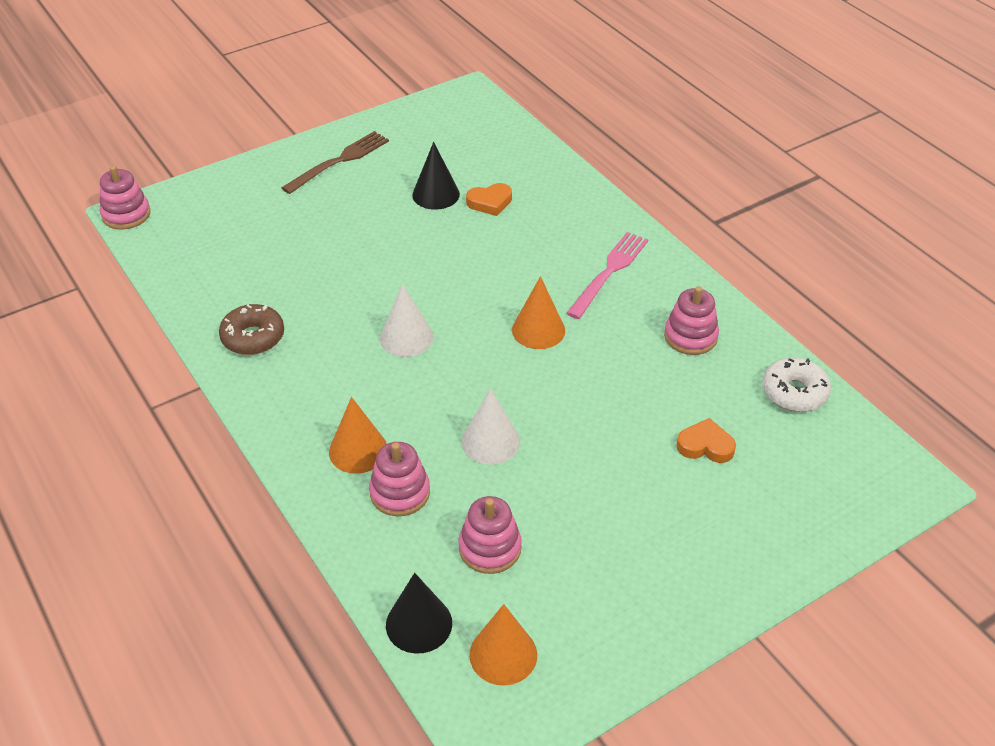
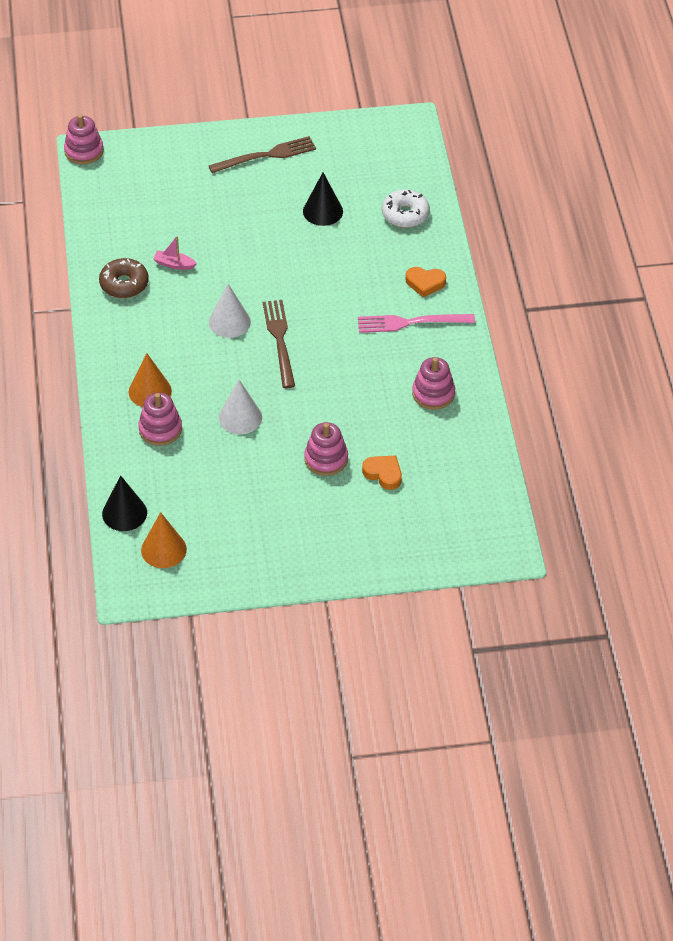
camera: 25 degrees right, 5 degrees up
(302, 297) = (174, 264): none -> pink boat
(478, 338) = (279, 340): none -> brown fork
(490, 202) = (360, 232): orange heart -> orange heart (425, 283)
(490, 548) = (195, 485): pink stacking toy -> pink stacking toy (326, 459)
(538, 330) = (326, 349): orange cone -> none
(609, 272) = (410, 322): pink fork -> pink fork turned 150 degrees counterclockwise
(794, 392) = (476, 461): white donut -> white donut (405, 214)

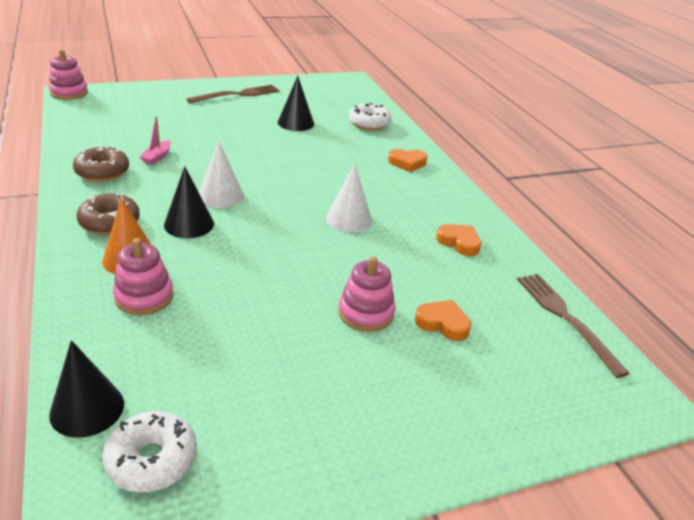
camera: 15 degrees left, 15 degrees down
(133, 349) = (109, 222): none -> brown donut
(163, 549) = (152, 460): orange cone -> white donut
(174, 264) = (157, 157): pink boat -> pink boat turned 75 degrees counterclockwise
(198, 356) = (189, 224): none -> black cone
(240, 417) = (247, 277): white cone -> white cone (349, 219)
(279, 340) = (278, 207): brown fork -> brown fork (565, 318)
(410, 322) = (407, 189): pink fork -> none
(433, 394) = (459, 242): pink stacking toy -> orange heart

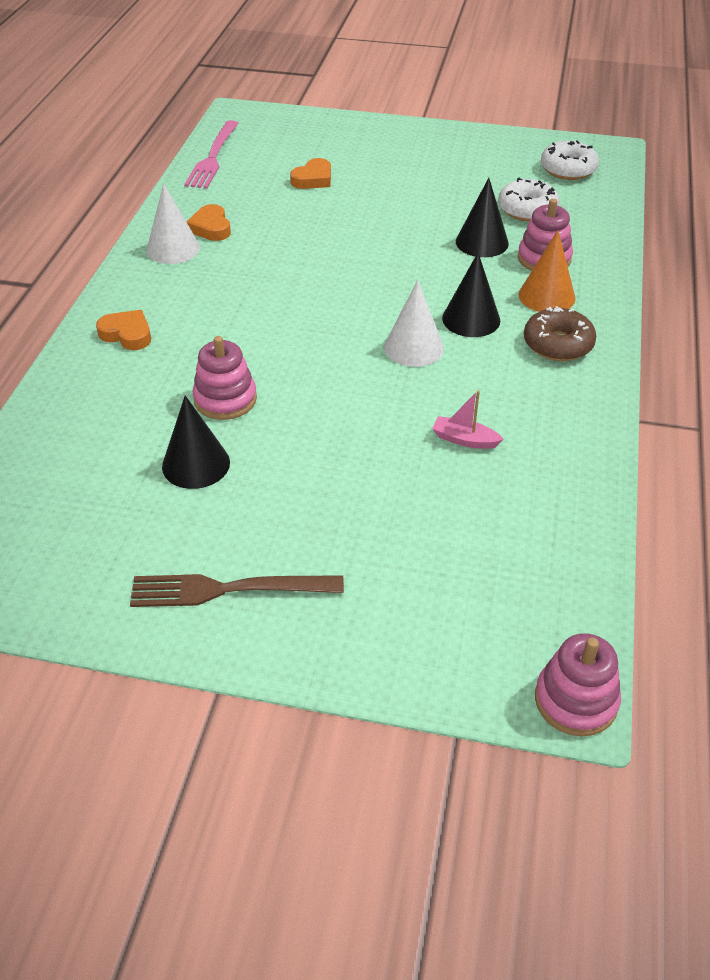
camera: 145 degrees left, 10 degrees up
(87, 409) = (603, 201): black cone -> black cone (482, 242)
(102, 172) = (550, 429): brown donut -> none
(157, 157) = (464, 440): pink boat -> pink boat turned 120 degrees counterclockwise
(349, 219) = (292, 279): white cone -> white cone (173, 249)
(366, 313) = (366, 200): pink stacking toy -> pink stacking toy (225, 399)
(369, 124) = (78, 428): white donut -> white donut (527, 209)
(443, 323) = (313, 179): orange heart -> orange heart turned 105 degrees counterclockwise
(565, 318) = (213, 157): brown fork -> pink fork

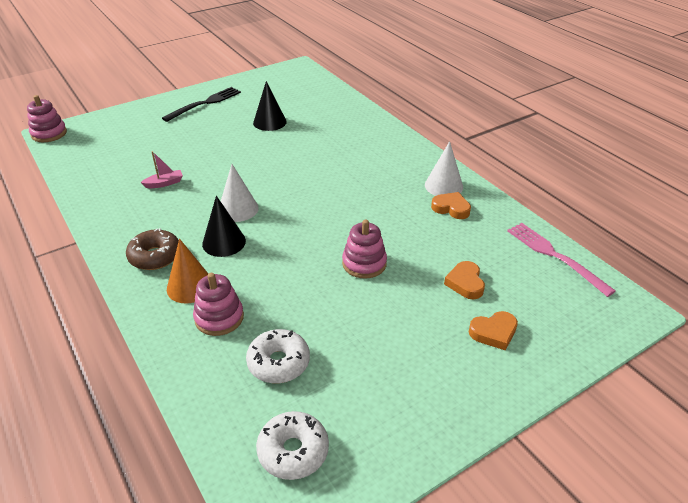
camera: 135 degrees right, 5 degrees down
(127, 334) = (381, 142): orange heart -> orange heart (493, 332)
(225, 399) = (294, 144): pink stacking toy -> pink stacking toy (364, 263)
(228, 589) = (205, 103): brown fork -> black fork
(482, 242) = (278, 304): black cone -> none

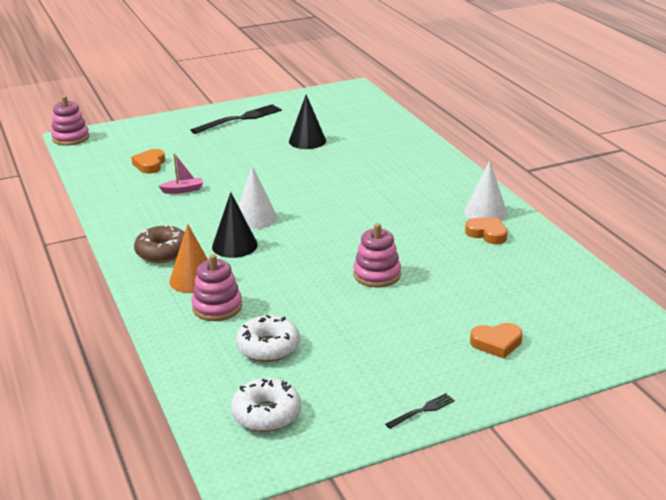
camera: 10 degrees right, 10 degrees down
(446, 426) = (422, 410): none -> black fork
(465, 283) = (480, 300): orange heart -> orange heart (150, 164)
(555, 256) = (589, 284): pink fork -> none

